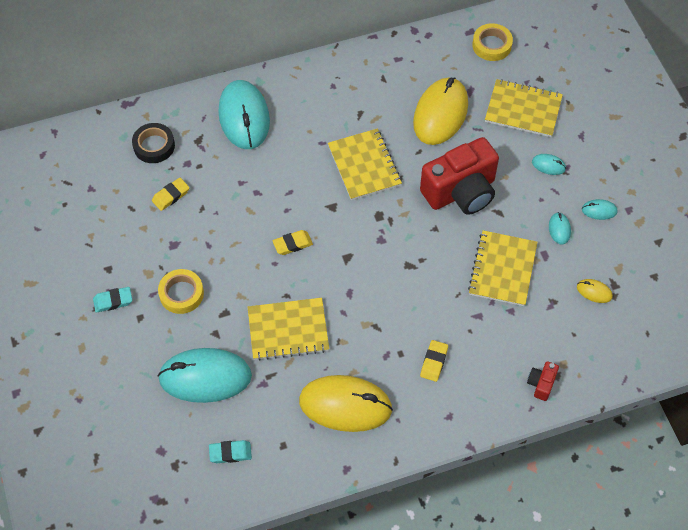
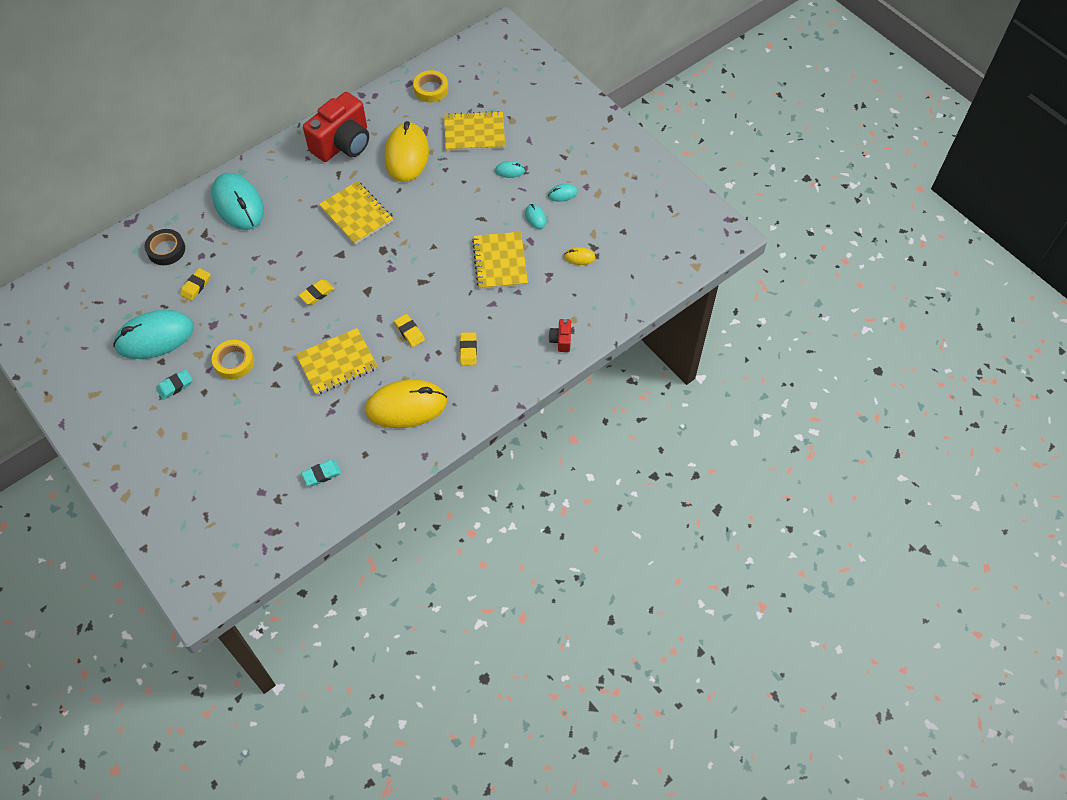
camera: 20 degrees left, 0 degrees up
(205, 377) = (279, 422): turquoise mouse -> turquoise mouse (155, 337)
(377, 320) = (409, 332): none -> yellow eraser
(461, 192) = (445, 212): red camera -> red camera (343, 144)

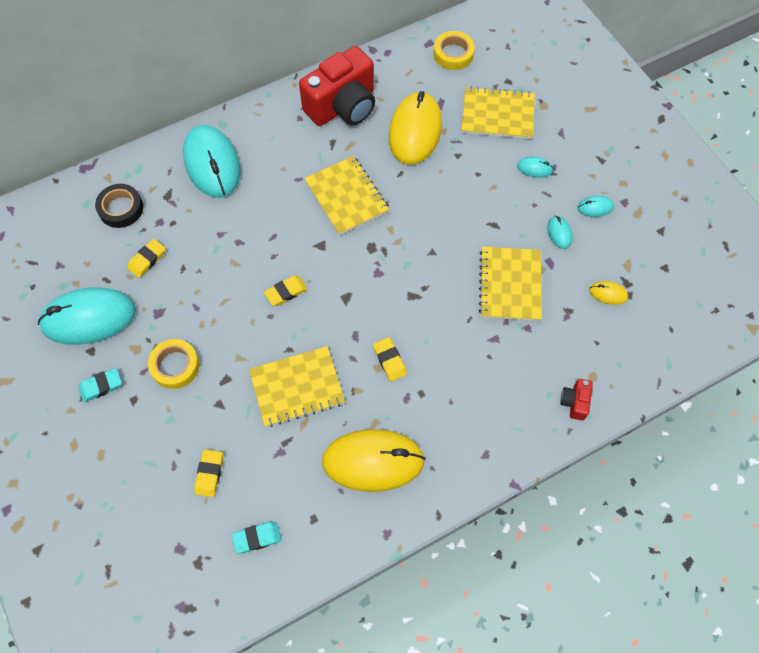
camera: 10 degrees right, 5 degrees up
(468, 350) = (458, 397): yellow eraser -> yellow eraser (209, 474)

